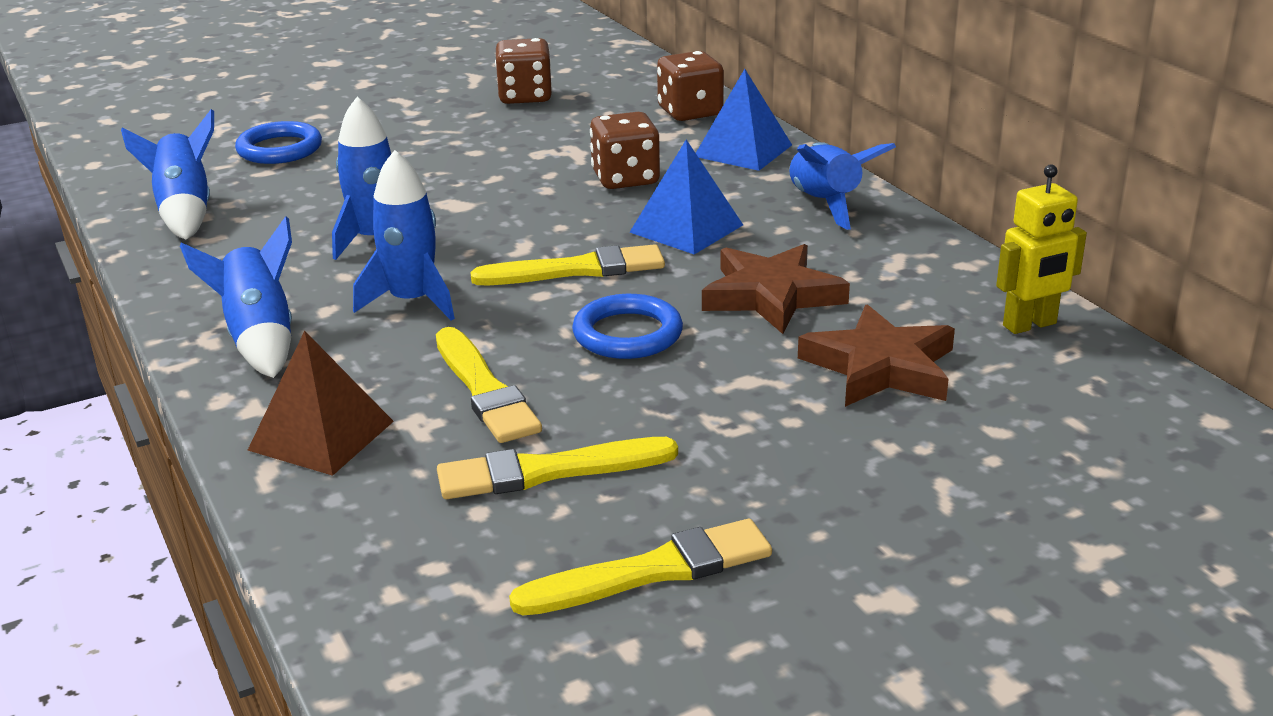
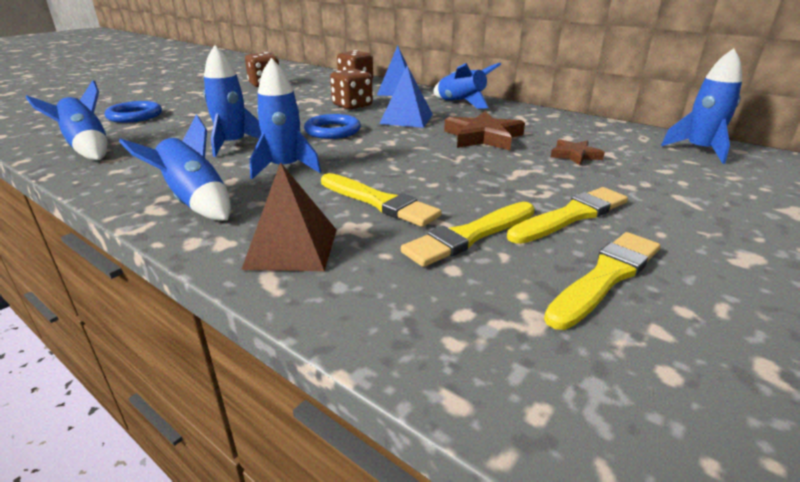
camera: 25 degrees left, 0 degrees up
(576, 270) = (369, 141): yellow brush -> yellow brush (571, 216)
(627, 334) = (431, 163): blue ring -> blue ring (332, 131)
(880, 367) = (575, 155): brown star -> brown star, size x0.57
(1030, 325) = (612, 130): yellow robot -> none
(1132, 403) = (699, 150): none -> blue rocket

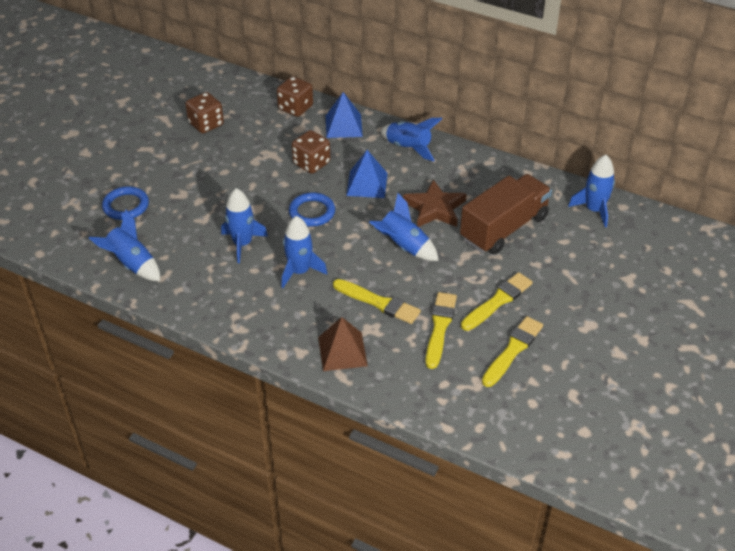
camera: 10 degrees left, 15 degrees up
(195, 202) = (260, 318): blue rocket -> blue rocket (403, 246)
(469, 236) = (439, 327): yellow brush -> yellow brush turned 150 degrees clockwise
(575, 155) = (504, 228): brown star -> brown truck

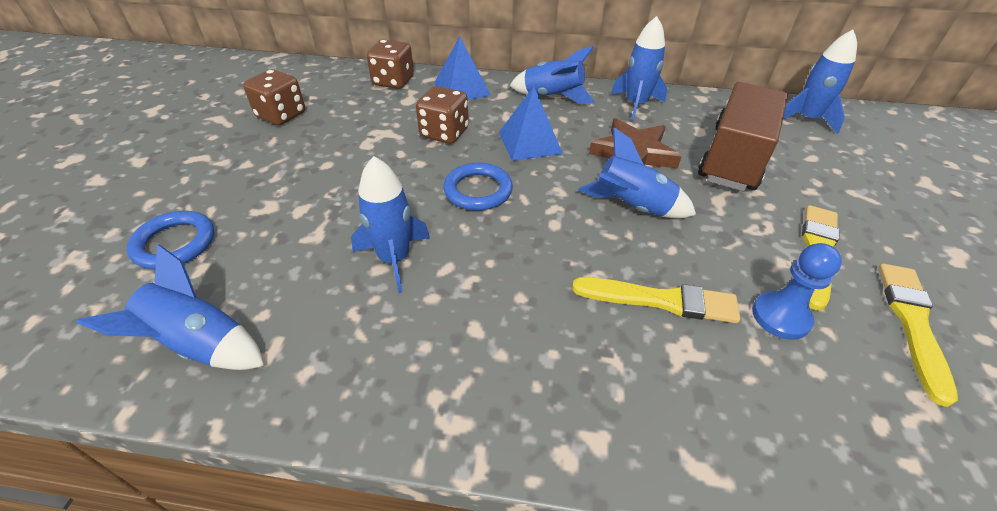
camera: 20 degrees left, 0 degrees up
(299, 271) = (508, 281): blue rocket -> blue rocket (636, 104)
(342, 351) = (668, 413): brown pyramid -> none
(439, 327) = (780, 317): yellow brush -> blue pawn

